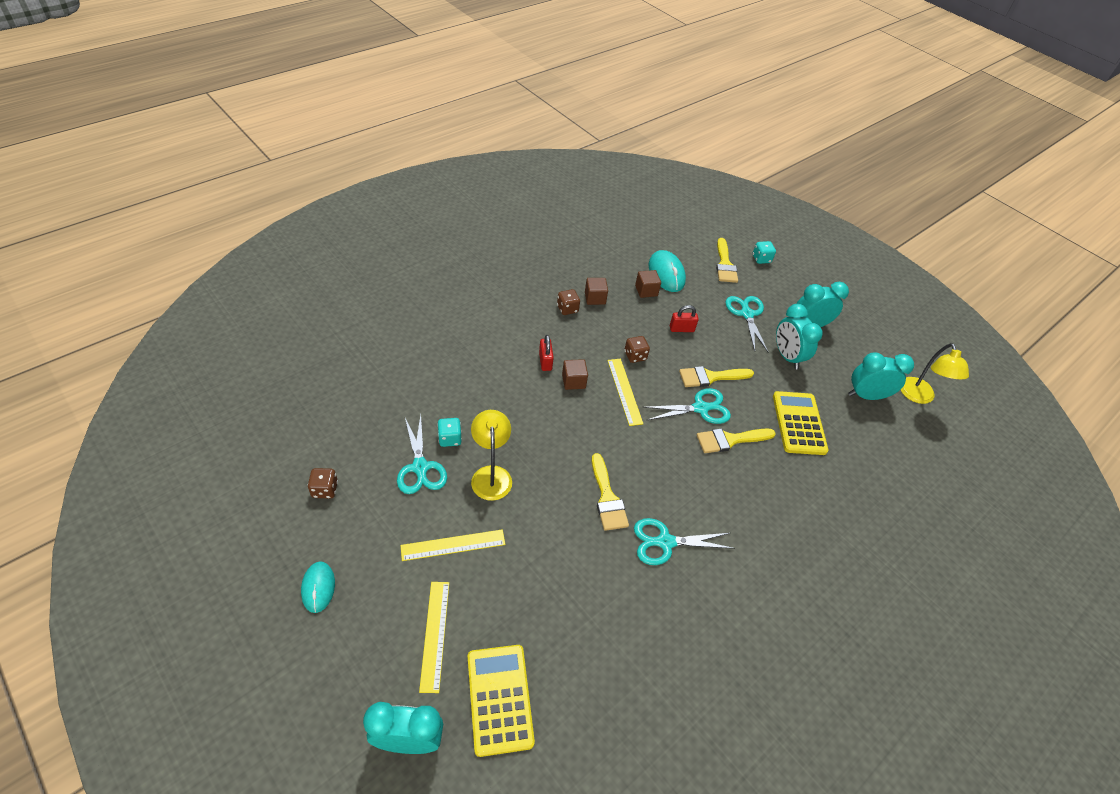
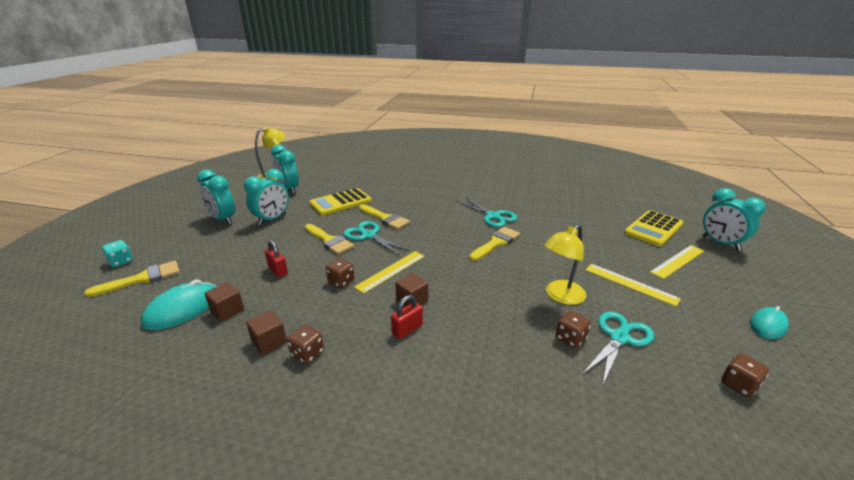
camera: 120 degrees left, 20 degrees down
(450, 438) = (570, 338): turquoise dice -> brown dice
(746, 314) = (227, 247): turquoise scissors -> none

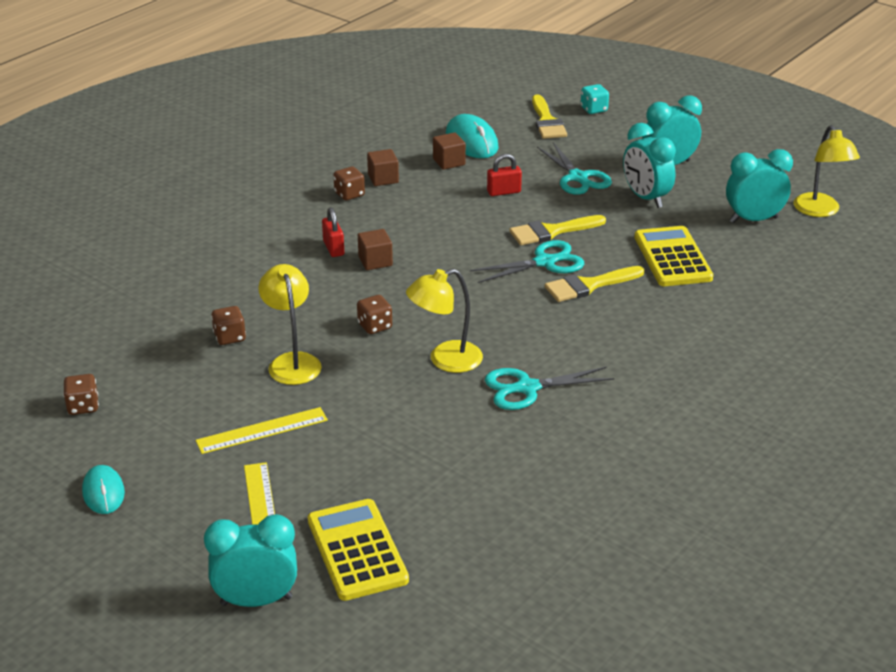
camera: 115 degrees right, 5 degrees up
(341, 281) = (449, 226): brown dice -> brown dice (375, 326)
(391, 271) = (443, 261): yellow ruler -> none
(496, 243) = (445, 360): yellow brush -> yellow lamp
(619, 338) = (199, 369): turquoise scissors -> turquoise scissors (578, 177)

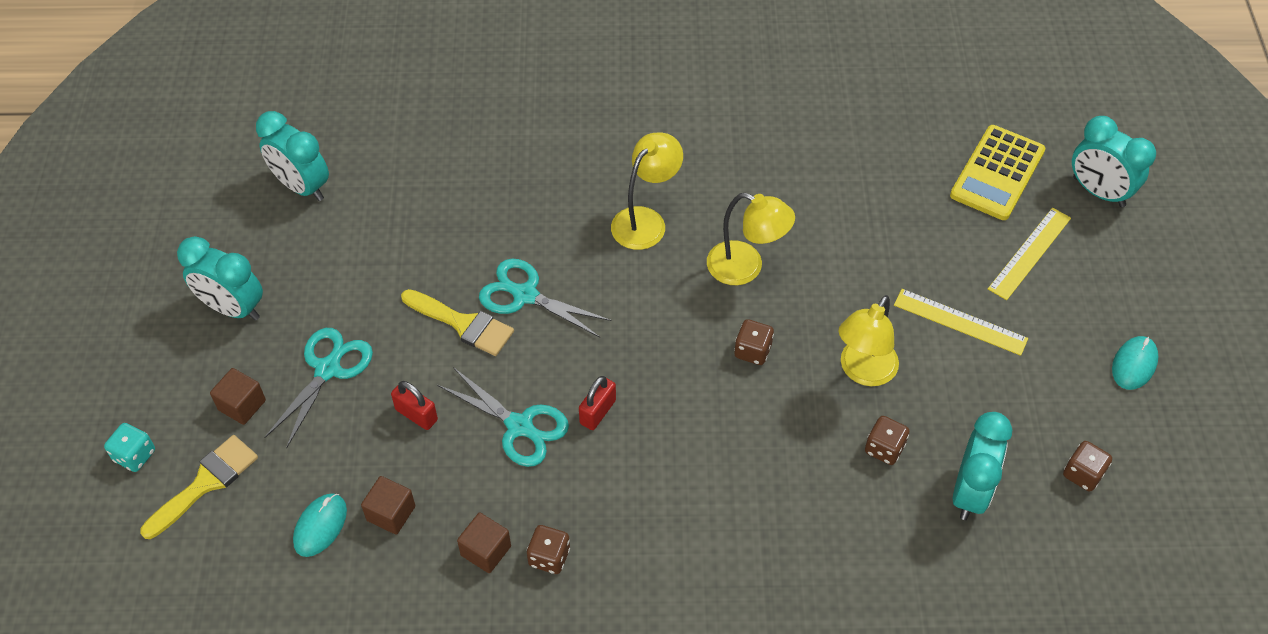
camera: 130 degrees left, 20 degrees up
(333, 248) = (665, 485): red padlock -> red padlock (597, 412)
(375, 261) = (653, 430): brown cube -> brown cube (242, 405)
(471, 141) = (320, 526): turquoise mouse -> turquoise mouse, size x0.64
(527, 388) = (724, 193): turquoise scissors -> turquoise scissors (519, 426)
(588, 285) = (534, 240): yellow brush -> none
(646, 198) = (326, 288): turquoise clock -> turquoise clock (970, 492)
(672, 257) = (429, 208): yellow calculator -> none
(820, 211) = (242, 148): yellow lamp -> yellow lamp (645, 220)

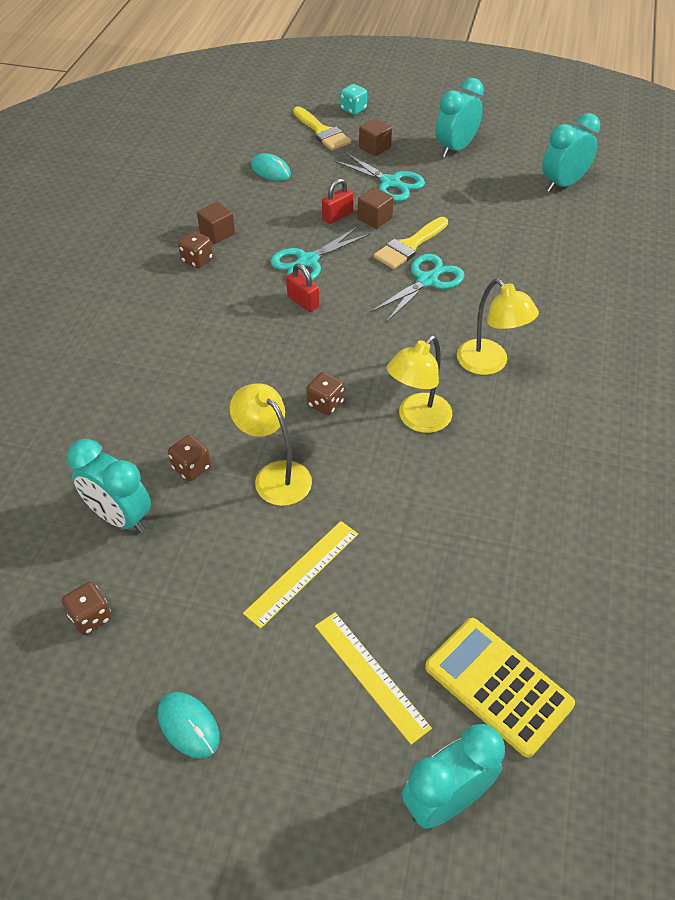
camera: 105 degrees right, 5 degrees down
(391, 513) = (265, 198): brown cube -> brown cube (375, 218)

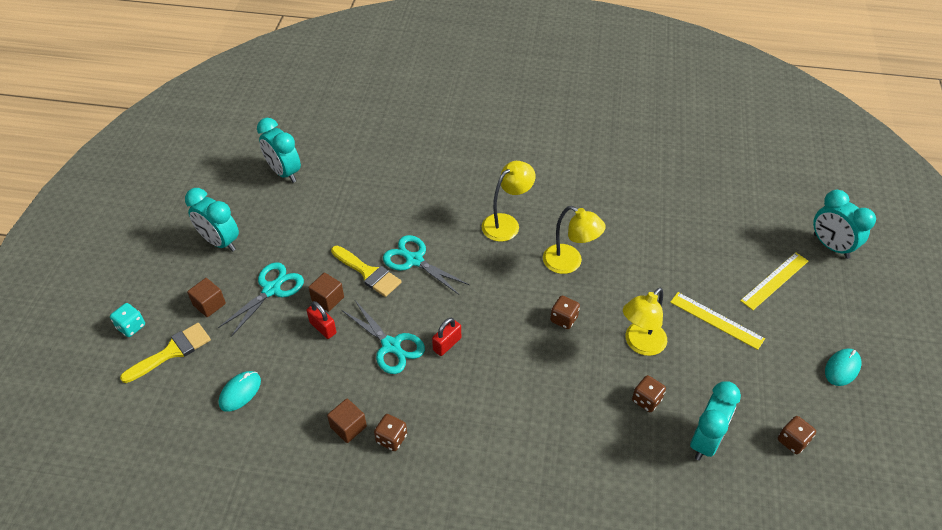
camera: 95 degrees left, 0 degrees up
(498, 686) = (759, 224): yellow calculator -> none

